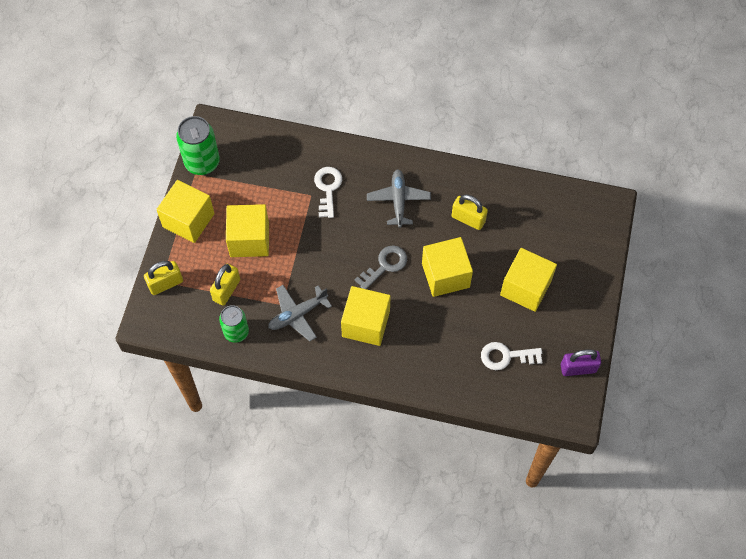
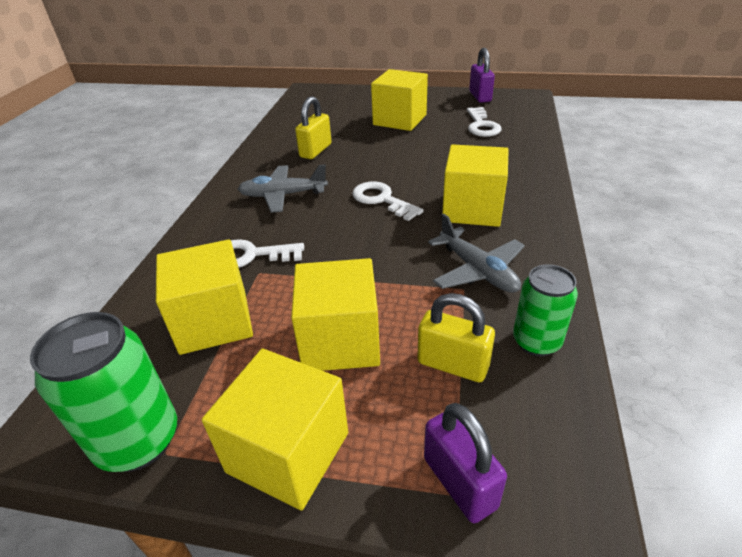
camera: 90 degrees left, 25 degrees down
(165, 284) = (459, 482): yellow padlock -> purple padlock
(384, 265) = (382, 200): grey key -> white key
(445, 275) = (390, 160): yellow cube -> yellow cube (214, 321)

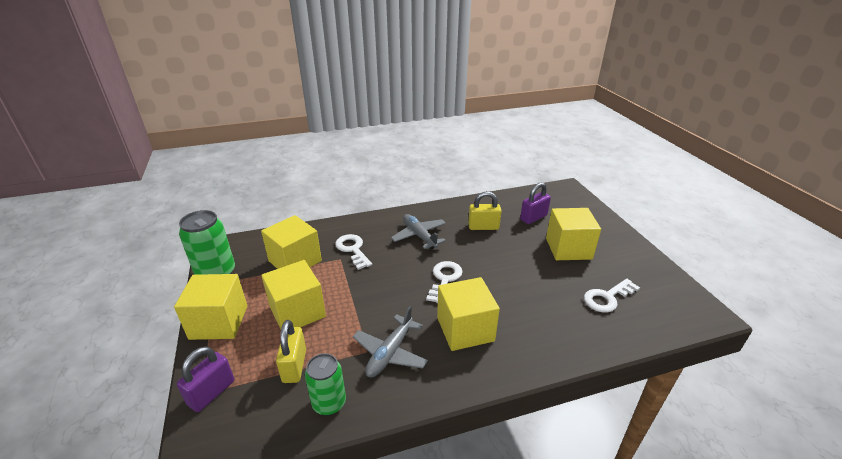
camera: 60 degrees right, 5 degrees down
(480, 96) = (667, 280): purple padlock -> purple padlock (533, 218)

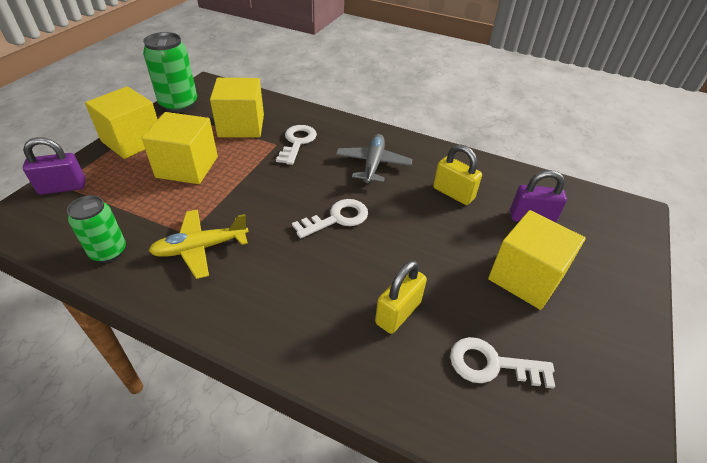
camera: 40 degrees right, 10 degrees up
(294, 366) = (128, 206): yellow padlock -> yellow padlock (398, 313)
(390, 353) = (200, 248): grey plane -> yellow plane
(465, 329) = (287, 276): yellow cube -> none

